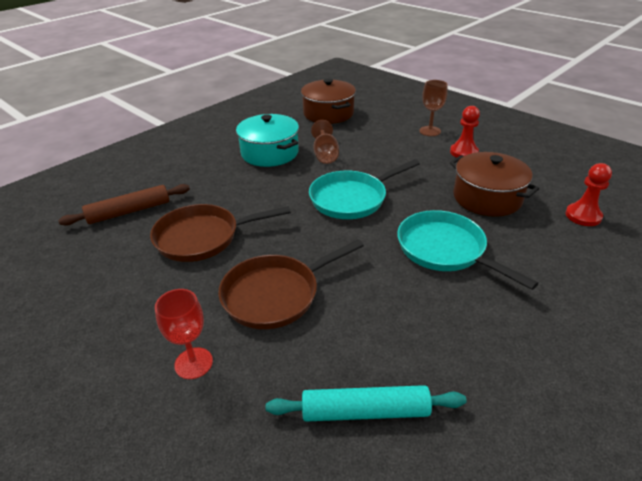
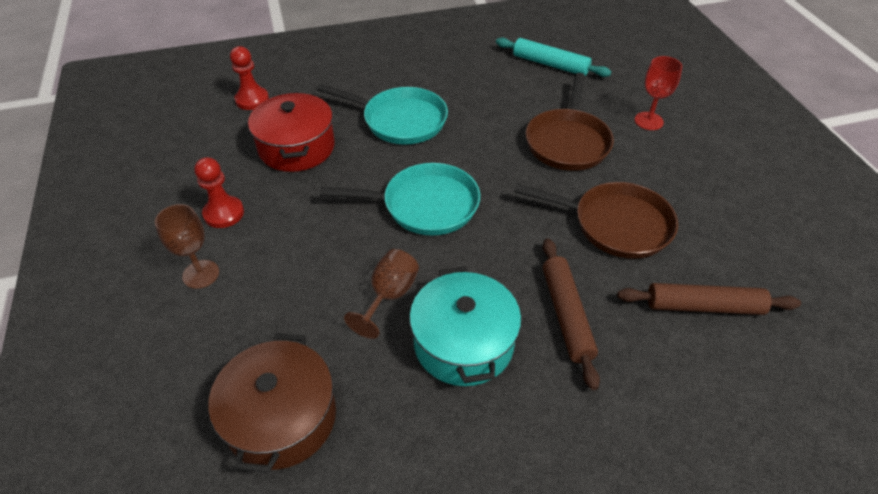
camera: 150 degrees left, 10 degrees up
(219, 179) = (566, 315): none -> brown rolling pin
(276, 294) = (567, 141): brown pan -> brown pan turned 105 degrees clockwise
(445, 250) = (400, 120): turquoise pan -> turquoise pan turned 60 degrees counterclockwise
(487, 198) = (296, 147): brown pot -> red pot

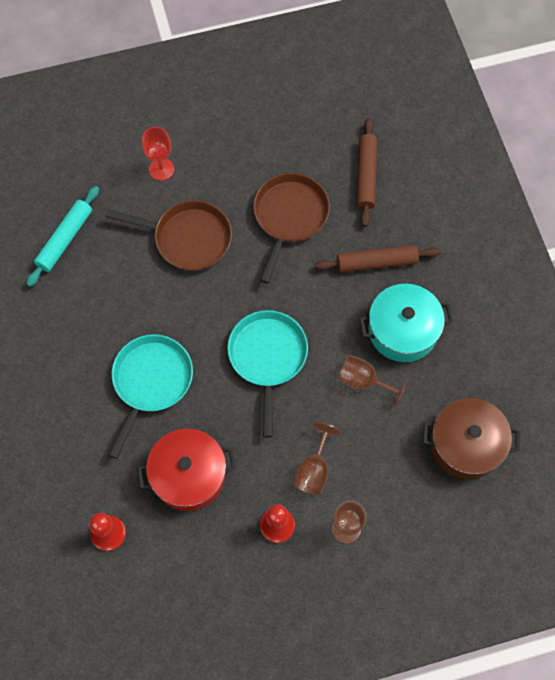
camera: 90 degrees left, 20 degrees up
(280, 245) = (314, 470): none -> brown goblet

